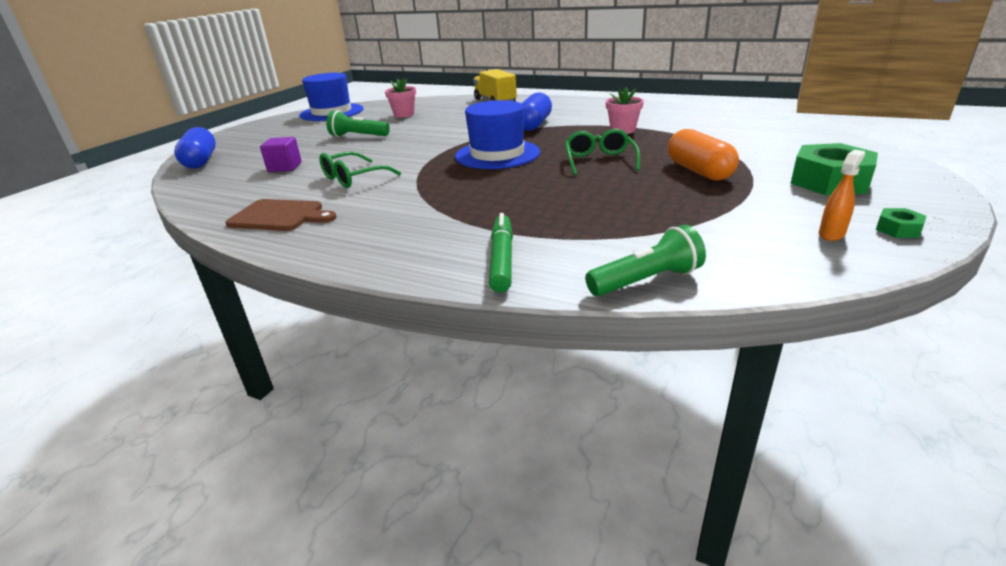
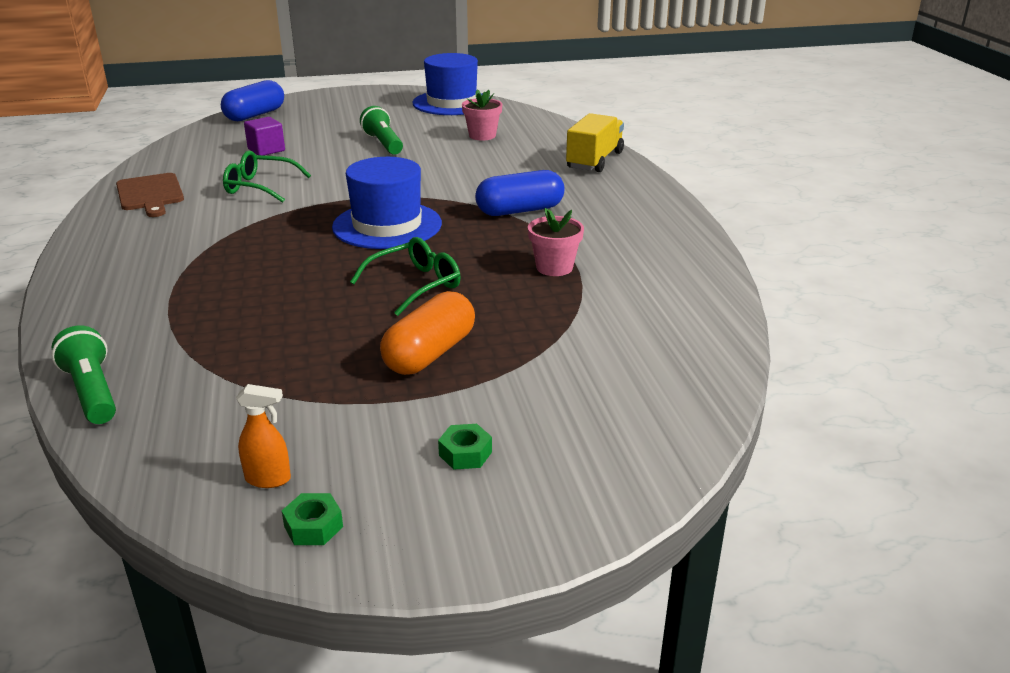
camera: 50 degrees right, 0 degrees up
(501, 260) = (106, 313): green marker -> none
(646, 280) = (92, 392): green flashlight -> green flashlight turned 150 degrees counterclockwise
(829, 181) = (465, 453): green nut -> green nut, size x0.45

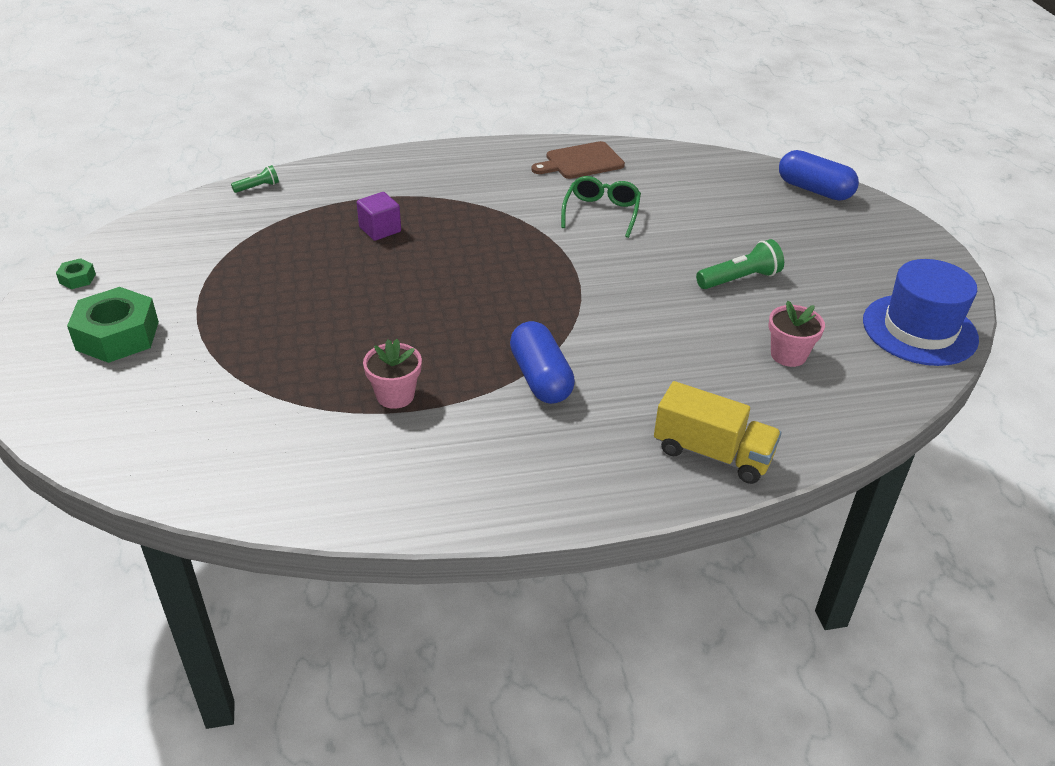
camera: 90 degrees right, 10 degrees up
(92, 392) = (258, 187): green flashlight -> green flashlight, size x0.58
(266, 150) = (703, 207): purple cube -> purple cube (380, 229)
(268, 479) = (132, 259): orange spray bottle -> none
(387, 225) = (506, 290): blue hat -> none
(414, 285) = (375, 309): green glasses -> none
(430, 353) = (256, 319): orange capsule -> none
(465, 453) = (118, 336): green nut -> green nut, size x2.22

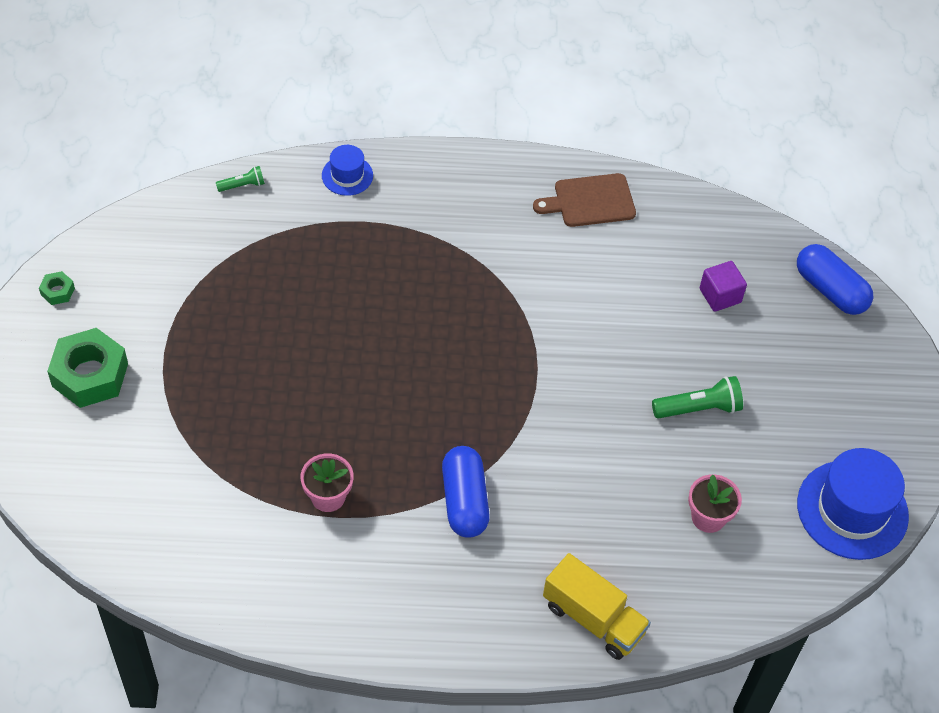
camera: 10 degrees right, 15 degrees up
(356, 170) = (347, 175): none -> blue hat
(380, 229) = (355, 272): purple cube -> purple cube (720, 295)
(601, 213) = (588, 287): green glasses -> none

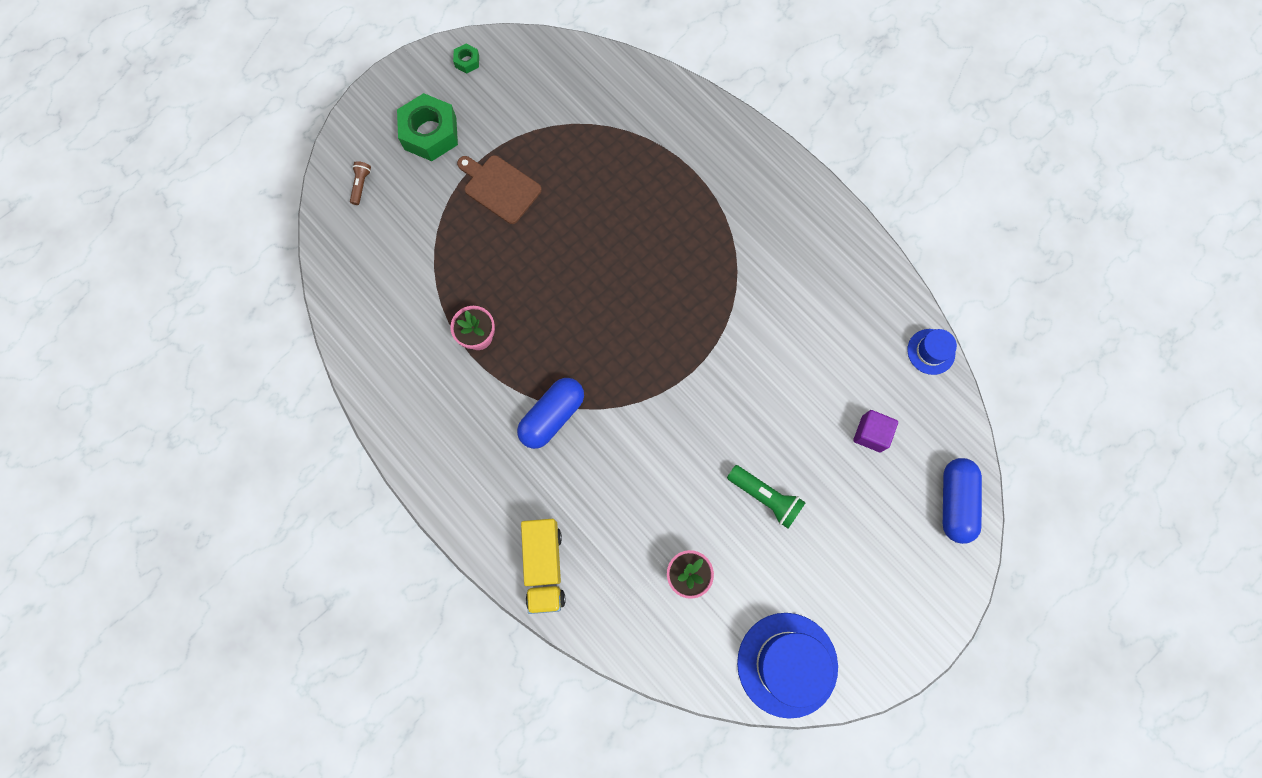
camera: 50 degrees right, 20 degrees up
(71, 469) = (361, 185): none -> brown flashlight
(243, 185) = (646, 80): green flashlight -> none
(347, 175) = (718, 129): blue hat -> blue hat (931, 351)
(590, 201) = (858, 286): brown cutting board -> brown cutting board (500, 187)

